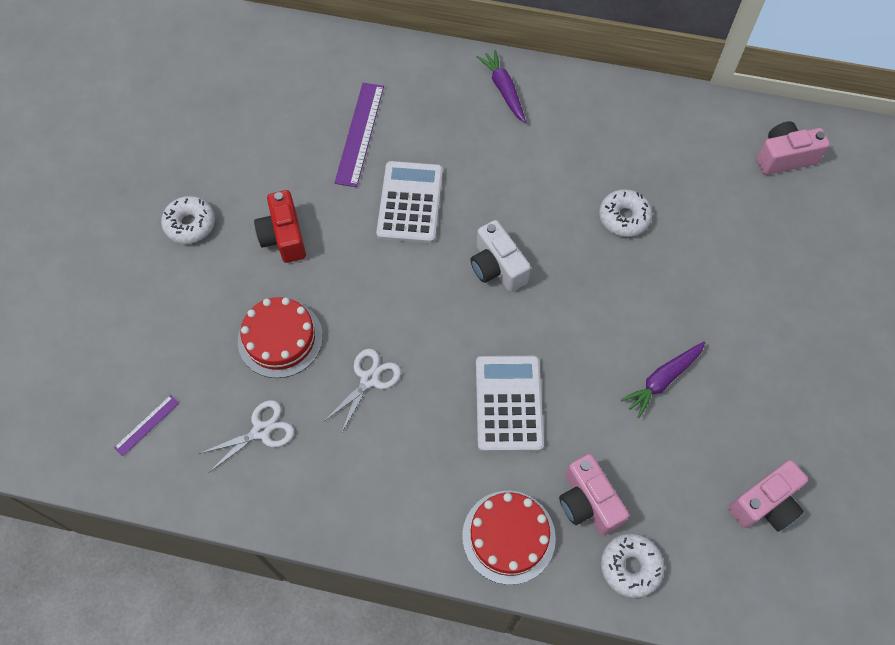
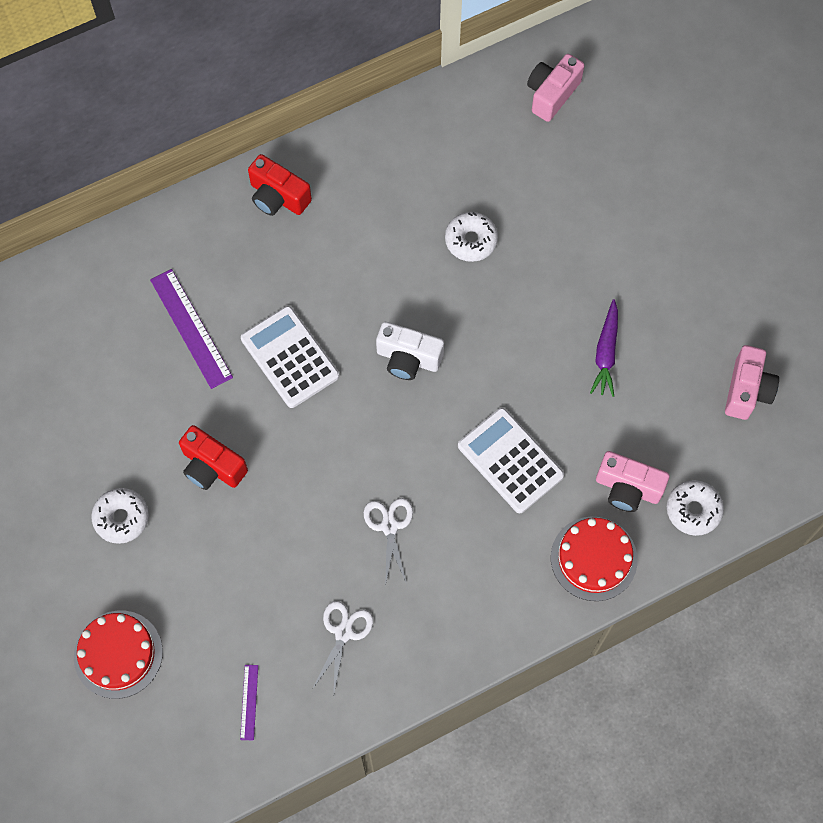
camera: 40 degrees left, 5 degrees up
(280, 338) = (289, 551): red cake -> red cake (118, 654)
(503, 90) = (278, 197): purple carrot -> red camera

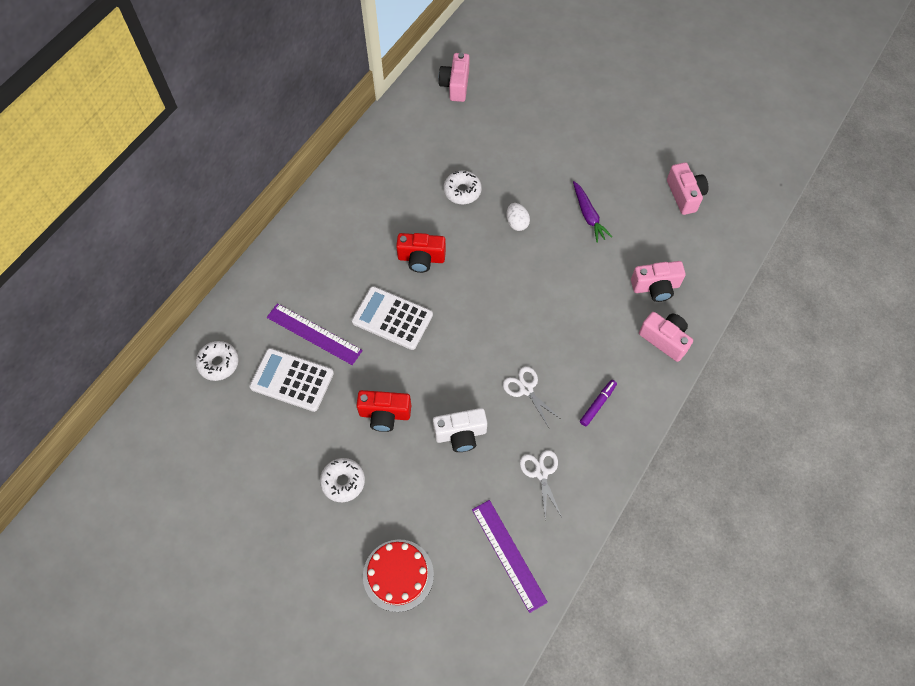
camera: 30 degrees left, 5 degrees down
(249, 702) = (509, 555): purple ruler -> purple ruler, size x1.97
(278, 197) = (321, 224): red camera -> red camera (421, 258)
(408, 358) = (469, 280): white camera -> white camera (460, 434)
(461, 591) = (597, 404): none -> purple marker
(510, 460) = (574, 308): white calculator -> white calculator (292, 380)
(511, 316) = (517, 223): none -> white egg
(594, 558) = (664, 339): red cake -> pink camera
(693, 510) = (702, 279): white donut -> white donut (219, 363)

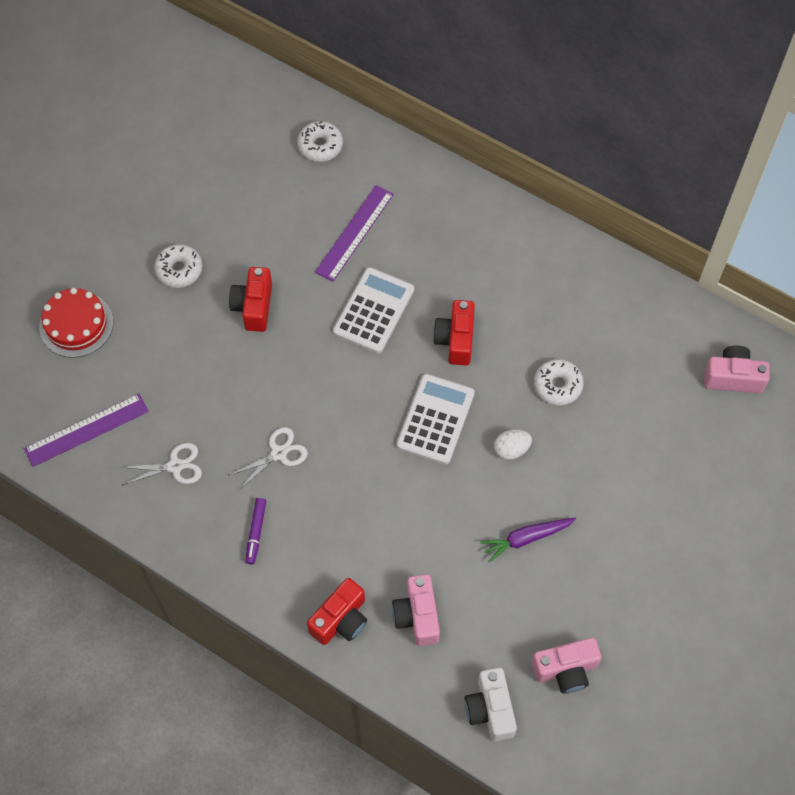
camera: 90 degrees right, 0 degrees up
(292, 380) = (298, 215): white calculator -> white calculator (435, 419)
(460, 434) = (226, 383): white camera -> white camera (490, 709)
(597, 404) = (256, 532): purple marker -> purple marker turned 60 degrees clockwise
(664, 339) = (341, 620): pink camera -> red camera

